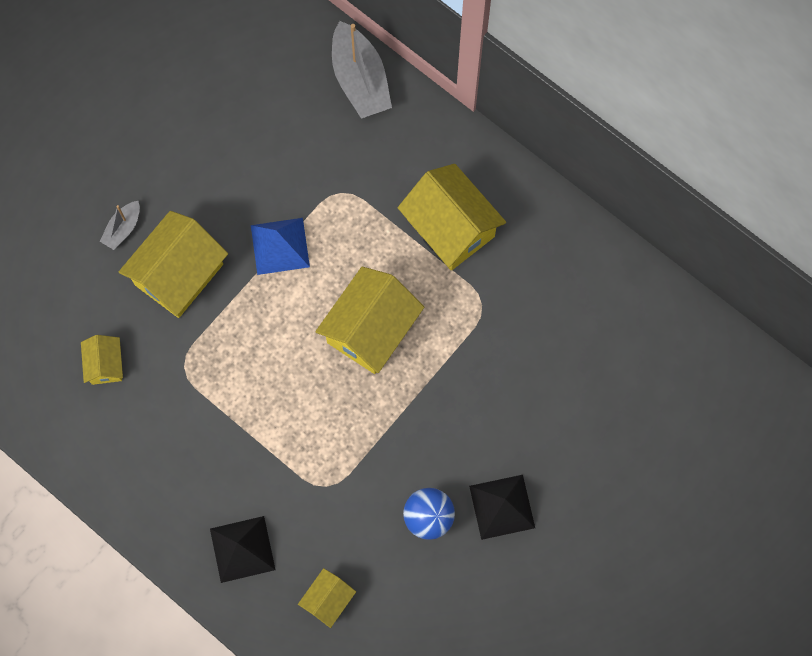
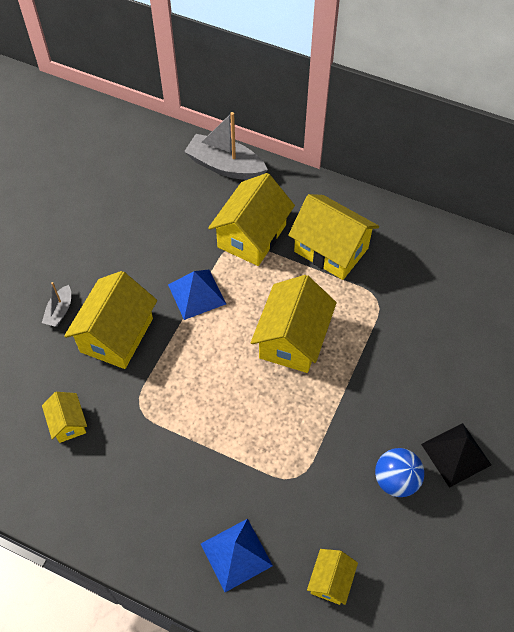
camera: 15 degrees left, 15 degrees down
(242, 549) = (236, 554): black pyramid -> blue pyramid
(360, 80) = (225, 166): grey boat -> grey boat turned 150 degrees clockwise
(364, 186) = (251, 236): none -> yellow house

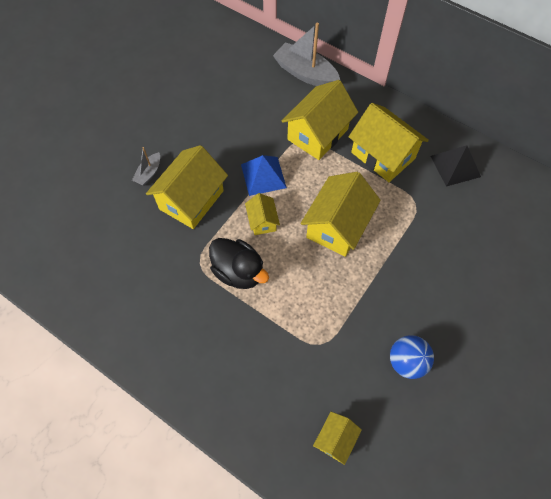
camera: 10 degrees right, 5 degrees up
(68, 423) = (139, 266): yellow house -> yellow house (262, 221)
(187, 410) = (238, 272): none -> black duck
(236, 554) = (258, 402): blue pyramid -> none
(456, 454) = (463, 348): black pyramid -> black pyramid (455, 166)

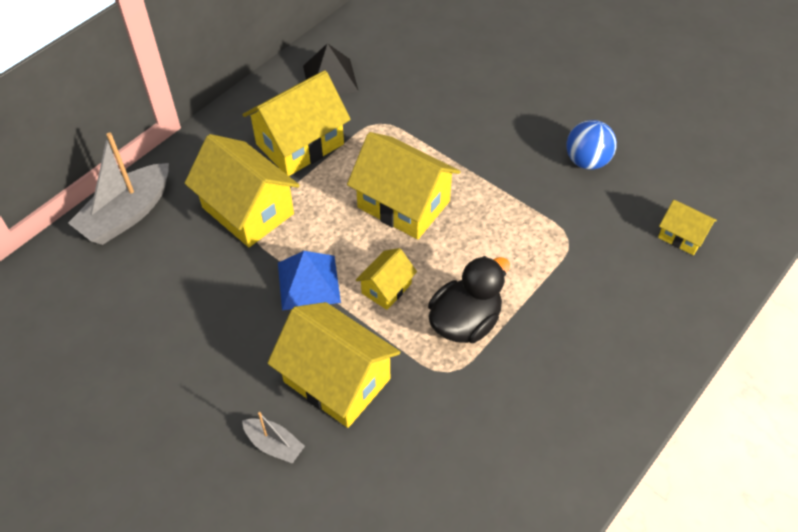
camera: 85 degrees left, 10 degrees down
(262, 221) = (386, 288): yellow house -> yellow house turned 45 degrees counterclockwise

